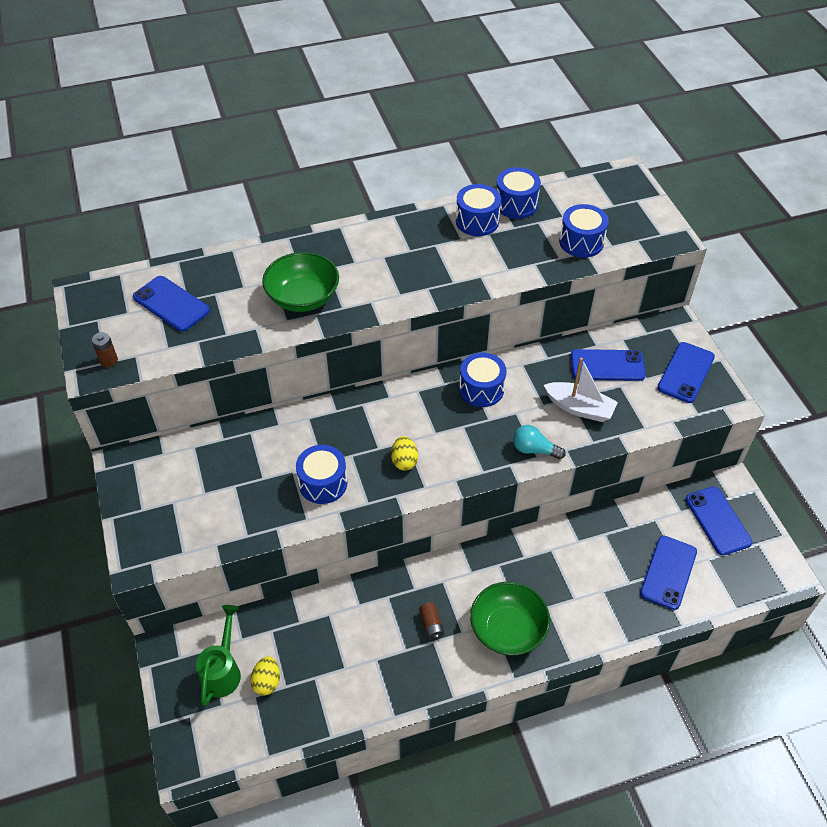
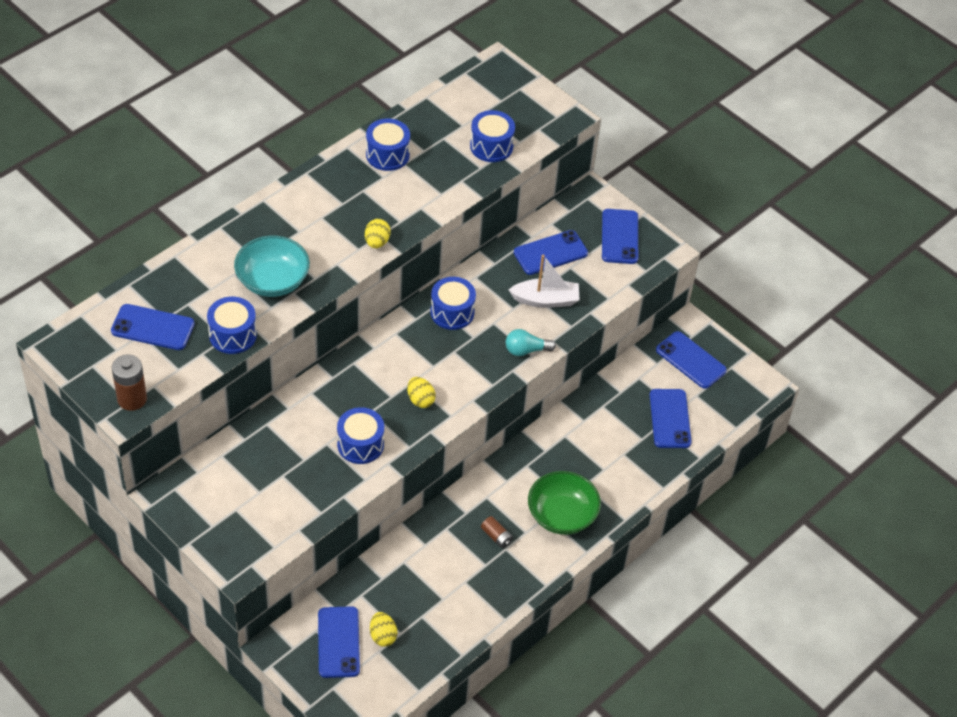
camera: 30 degrees left, 0 degrees up
(109, 360) = (132, 399): brown battery -> brown battery, size x1.68
(223, 670) = (338, 642): green watering can -> blue phone
(303, 298) = (272, 281): green bowl -> turquoise bowl
(420, 294) = (377, 242): none -> yellow egg
(516, 204) = (413, 126): blue drum -> blue drum (233, 335)

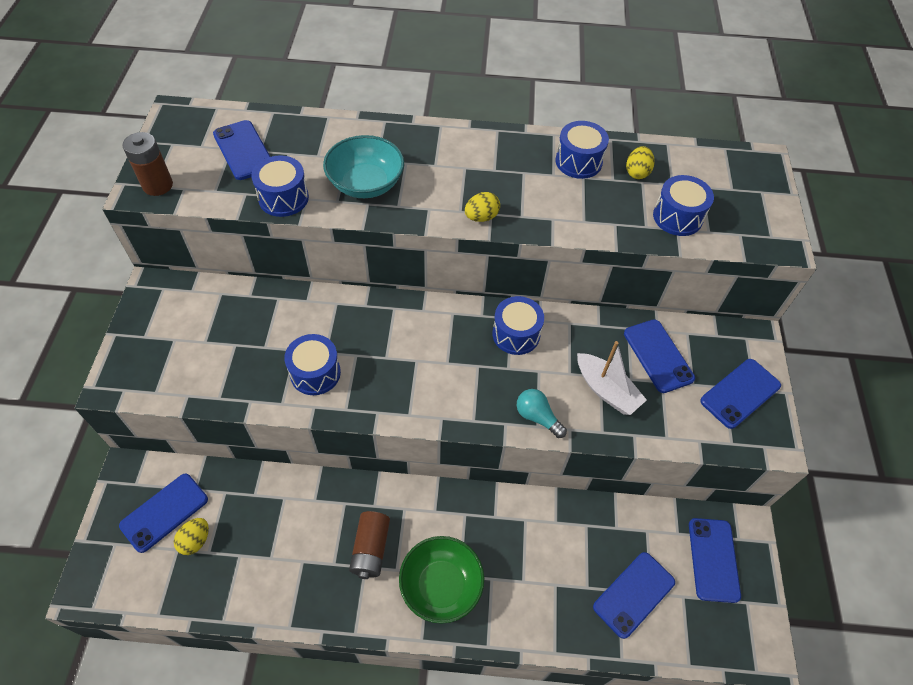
camera: 50 degrees right, 5 degrees up
(420, 400) = (403, 380): yellow egg -> yellow egg (637, 172)
(496, 536) = (371, 549): brown battery -> brown battery, size x1.68
(550, 253) = (658, 356): blue phone -> blue phone turned 45 degrees clockwise

